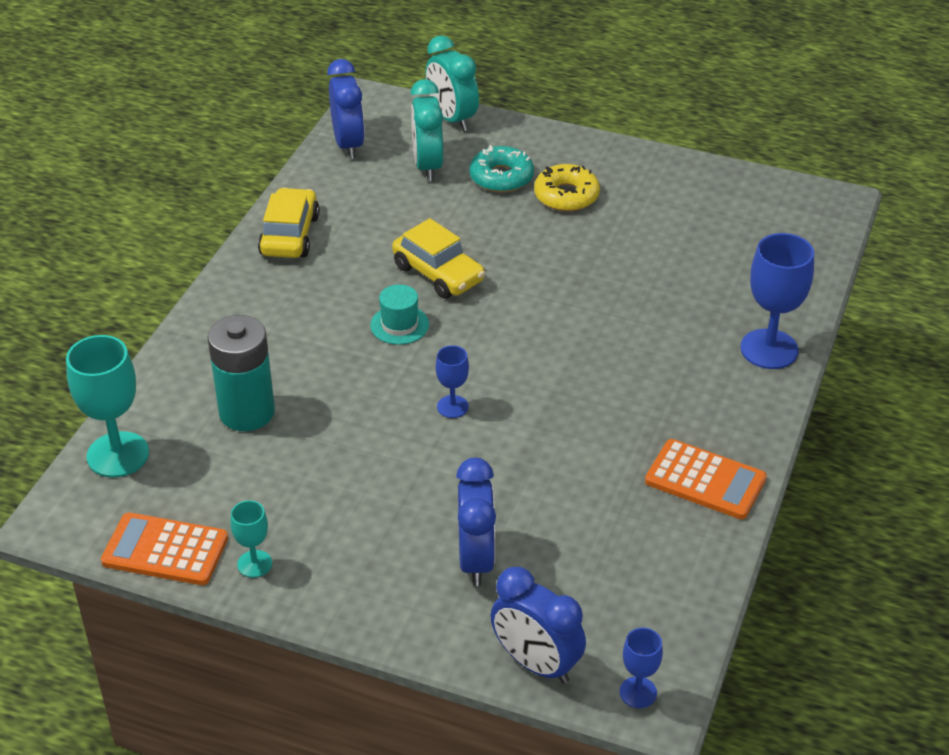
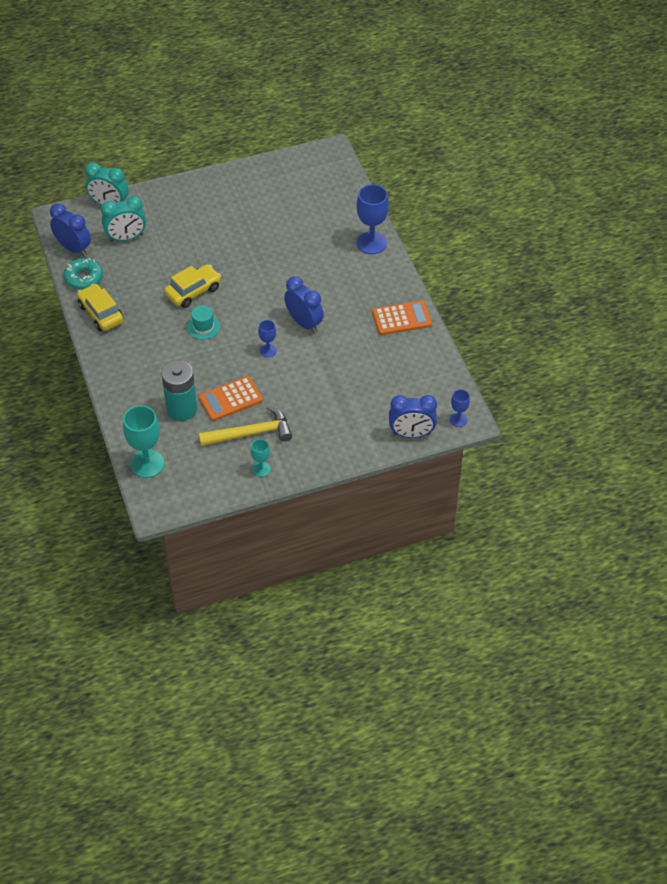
camera: 40 degrees left, 10 degrees up
(165, 550) = (217, 488): orange calculator -> orange calculator (230, 399)
(299, 503) = (251, 433): none -> yellow hammer
(427, 166) = (126, 238): turquoise clock -> turquoise clock turned 60 degrees counterclockwise
(438, 274) = (193, 291): yellow car -> yellow car turned 45 degrees counterclockwise
(476, 559) = (347, 409): blue clock -> blue clock (304, 323)
(501, 177) = (168, 224): turquoise donut -> turquoise donut (84, 278)
(566, 196) = (209, 216): yellow donut -> none

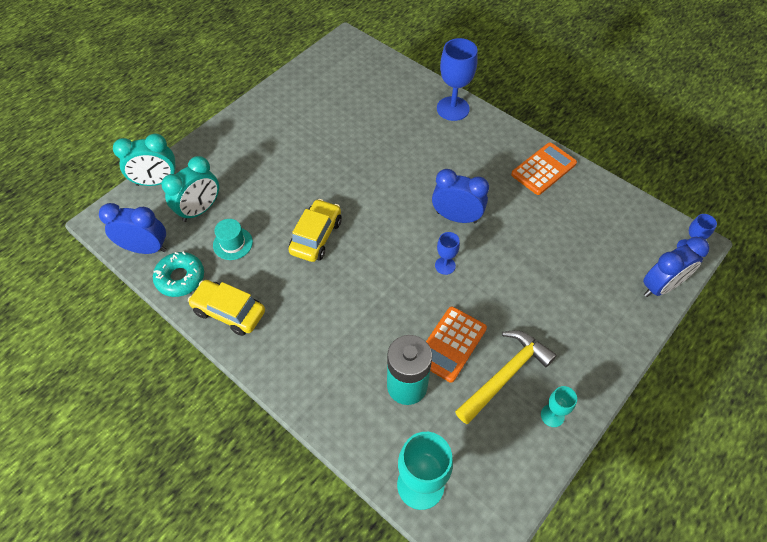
camera: 30 degrees left, 5 degrees up
(203, 327) = (357, 272): turquoise hat -> turquoise hat (233, 243)

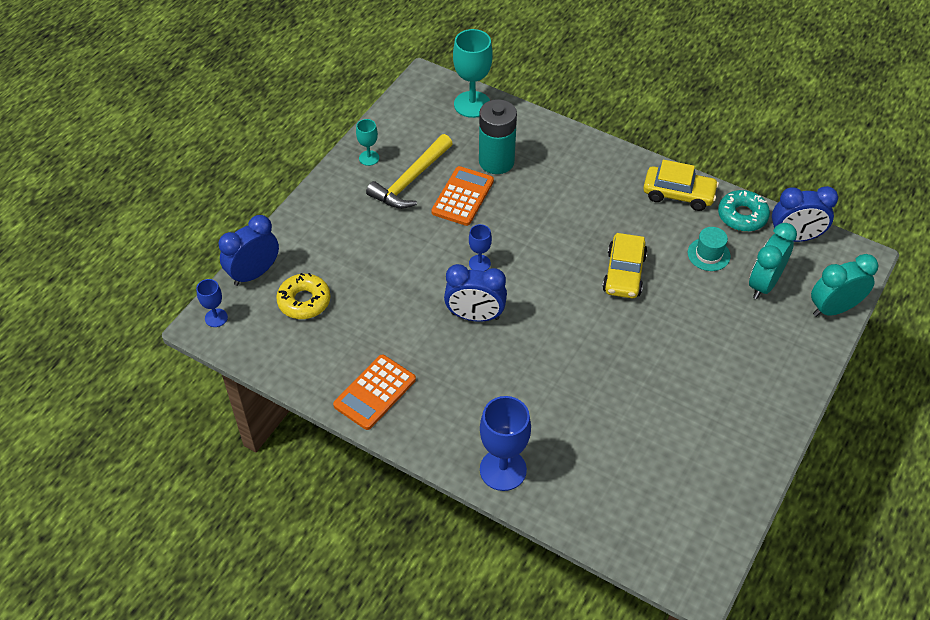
camera: 170 degrees right, 5 degrees down
(608, 252) = (304, 301): none -> yellow donut

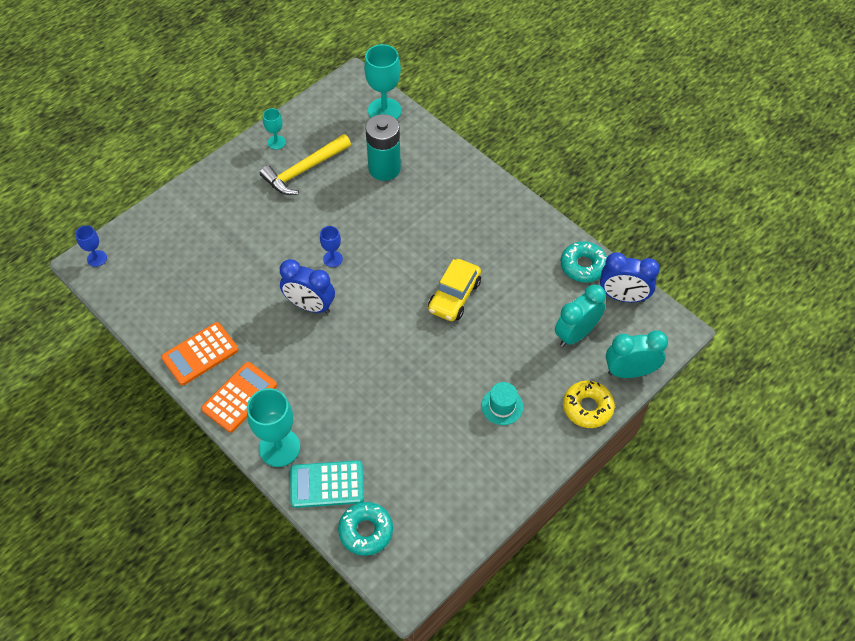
camera: 15 degrees right, 5 degrees up
(254, 273) = (142, 226): blue clock -> none
(304, 301) = (173, 260): yellow donut -> yellow donut (587, 407)
(463, 196) = (342, 195): orange calculator -> orange calculator (239, 397)
(503, 470) = (279, 447): blue goblet -> turquoise goblet
(570, 495) = (327, 484): none -> turquoise calculator
(632, 533) = (366, 531): none -> turquoise donut
(678, 194) = (533, 233): yellow car -> none
(708, 254) = (537, 295): turquoise hat -> turquoise hat (502, 406)

